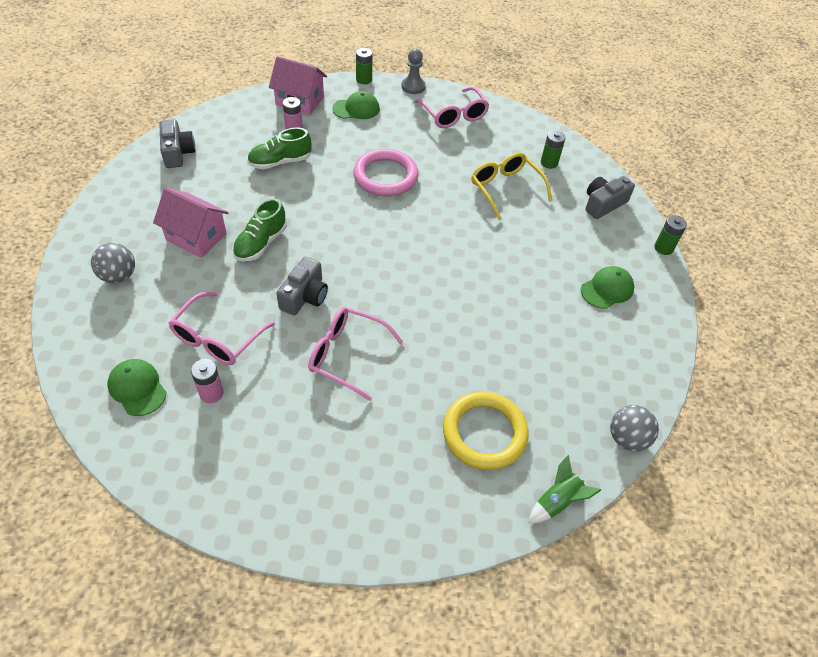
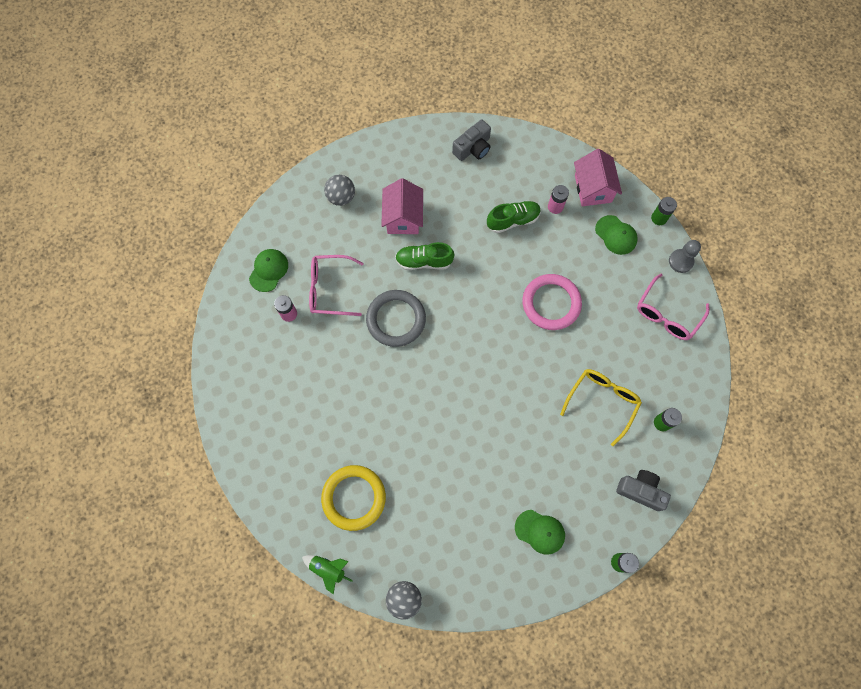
camera: 65 degrees right, 20 degrees up
(280, 162) = (513, 220): green shoe -> green shoe turned 120 degrees clockwise
(305, 296) = (396, 319): grey camera -> grey ring
(347, 355) = (364, 376): pink glasses -> none

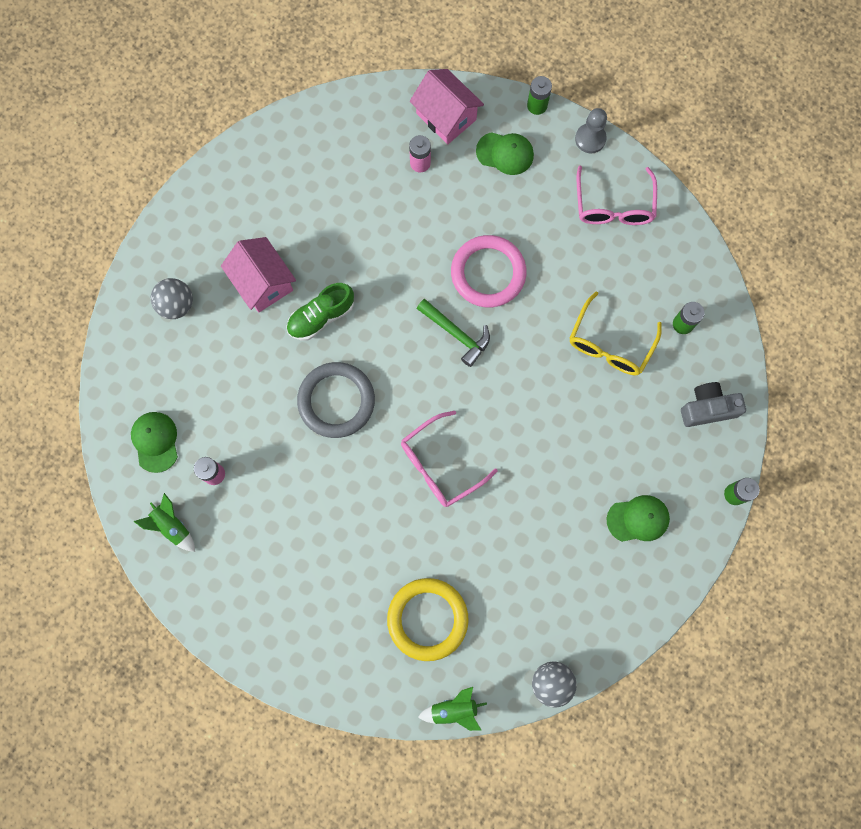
camera: 35 degrees left, 5 degrees up
(241, 328) = (172, 526): none -> green rocket
(330, 289) = (240, 416): pink glasses -> pink glasses (440, 465)
(473, 148) = (284, 153): grey camera -> none
(503, 328) = (456, 334): none -> green hammer
(513, 220) = (385, 208): green shoe -> none
(602, 402) = (610, 343): yellow glasses -> yellow glasses turned 150 degrees counterclockwise

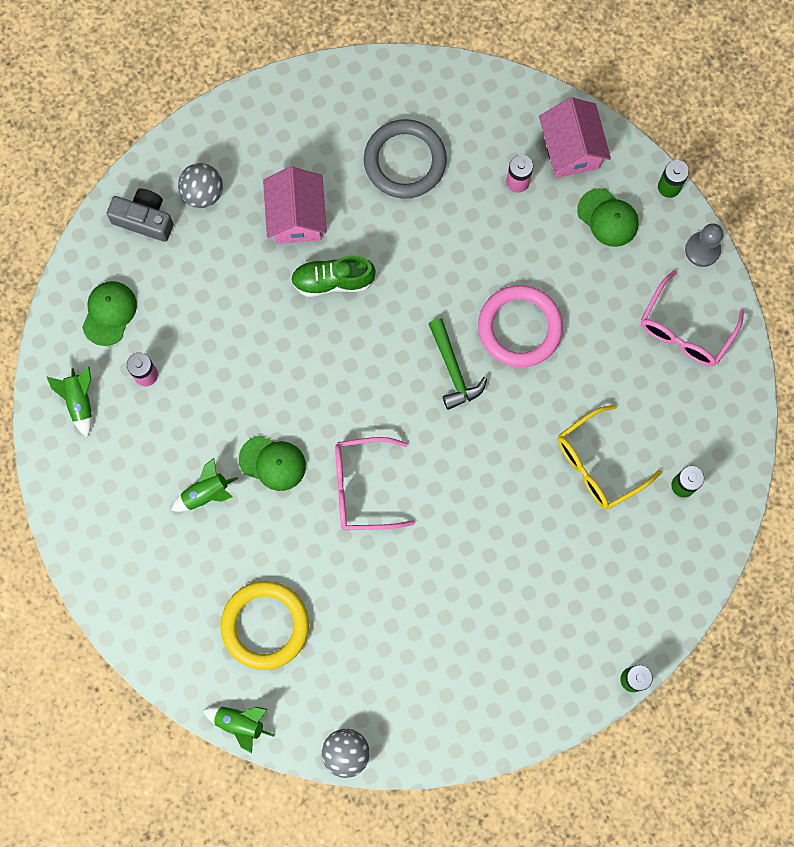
camera: 30 degrees right, 0 degrees up
(318, 541) = (206, 493): none -> green rocket
(336, 401) = (300, 370): grey ring -> grey ring (405, 161)
(638, 519) = (522, 648): green cap -> green cap (272, 463)
(707, 408) = (657, 581): grey camera -> grey camera (144, 219)

